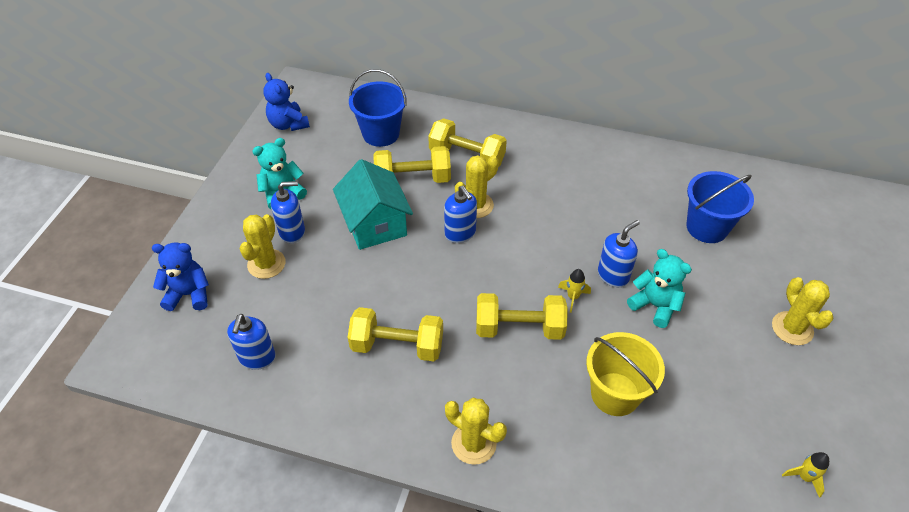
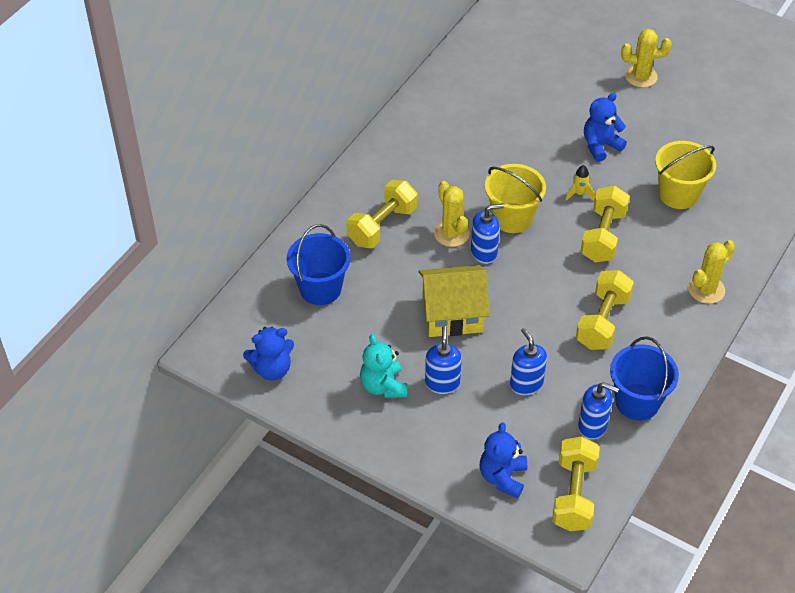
camera: 75 degrees left, 0 degrees up
(266, 264) = (480, 409): yellow cactus -> none
(375, 224) = (452, 314): turquoise house -> yellow house
(413, 179) = (399, 274): yellow dumbbell -> yellow dumbbell (574, 494)
(514, 247) = (512, 218): none -> yellow bucket
(613, 275) = (562, 162): blue soap dispenser -> blue soap dispenser (526, 384)
(655, 305) = (600, 146): turquoise teddy bear -> blue teddy bear
(707, 227) = (526, 88): blue bucket -> blue bucket (637, 402)
(804, 477) = (762, 117): yellow rocket -> none

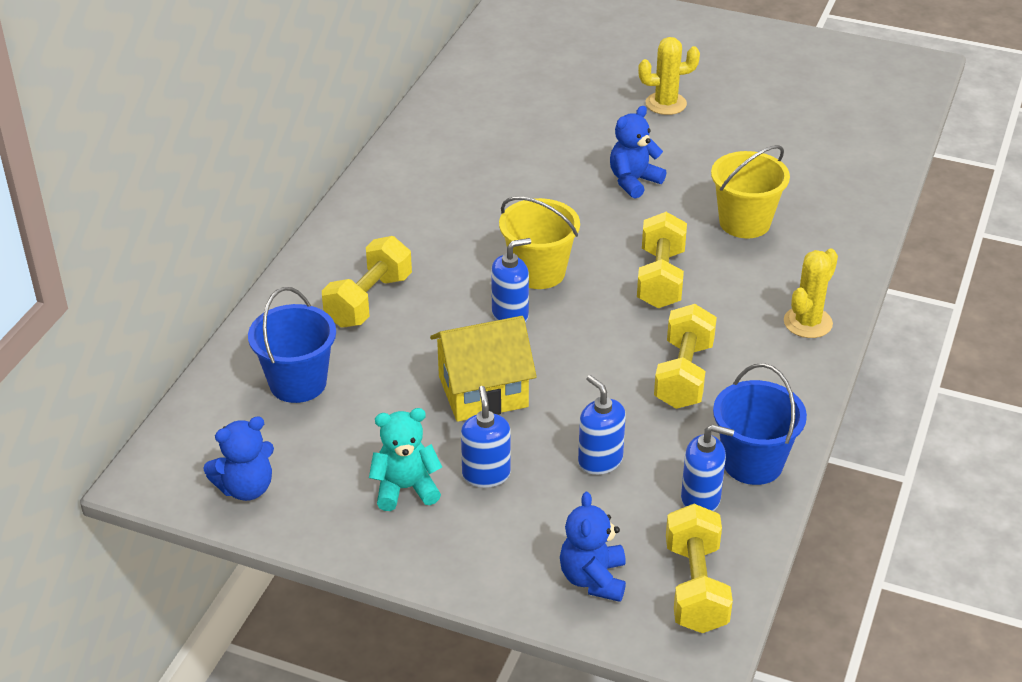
camera: 10 degrees left, 10 degrees down
(383, 386) = (405, 488): turquoise teddy bear -> turquoise teddy bear turned 105 degrees clockwise
(451, 233) = (463, 299): yellow cactus -> none
(579, 193) = (619, 236): yellow rocket -> none

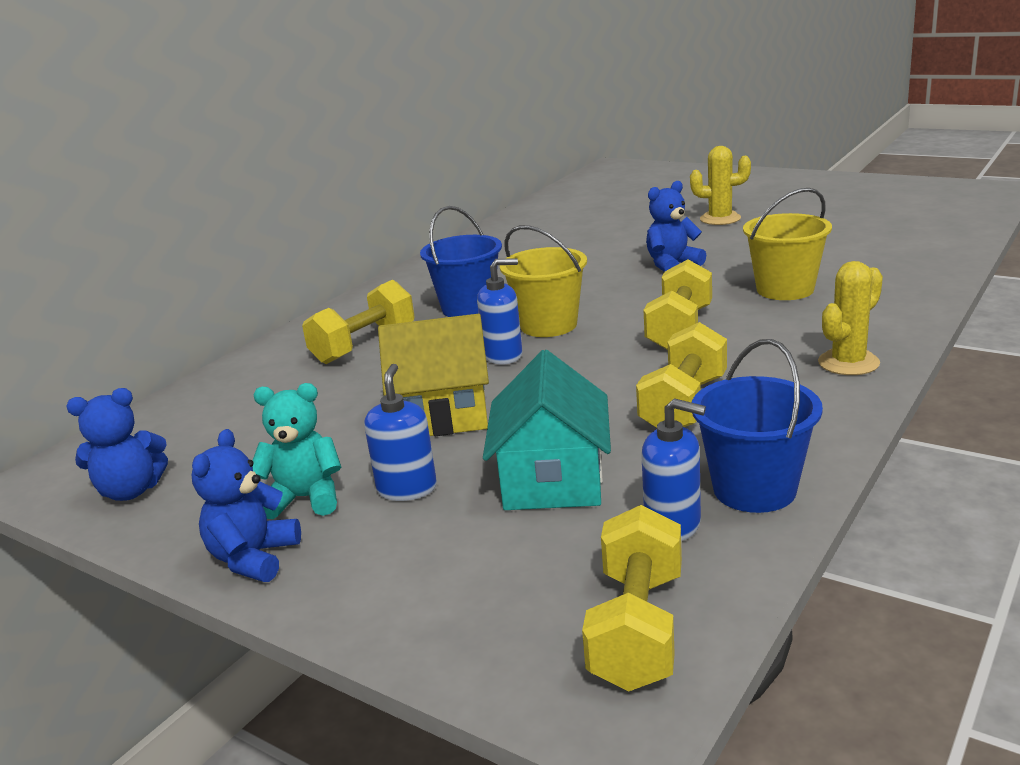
camera: 15 degrees right, 15 degrees down
(298, 383) = (251, 405): blue bucket -> blue bucket (468, 308)
(593, 579) = (492, 609): blue teddy bear -> blue teddy bear (253, 558)
(600, 461) = (553, 480): blue soap dispenser -> turquoise house

